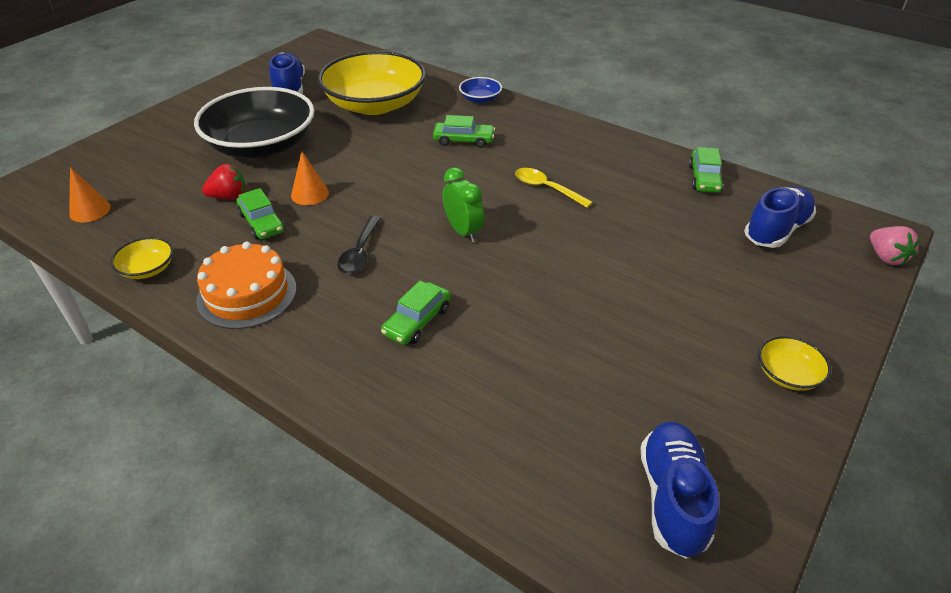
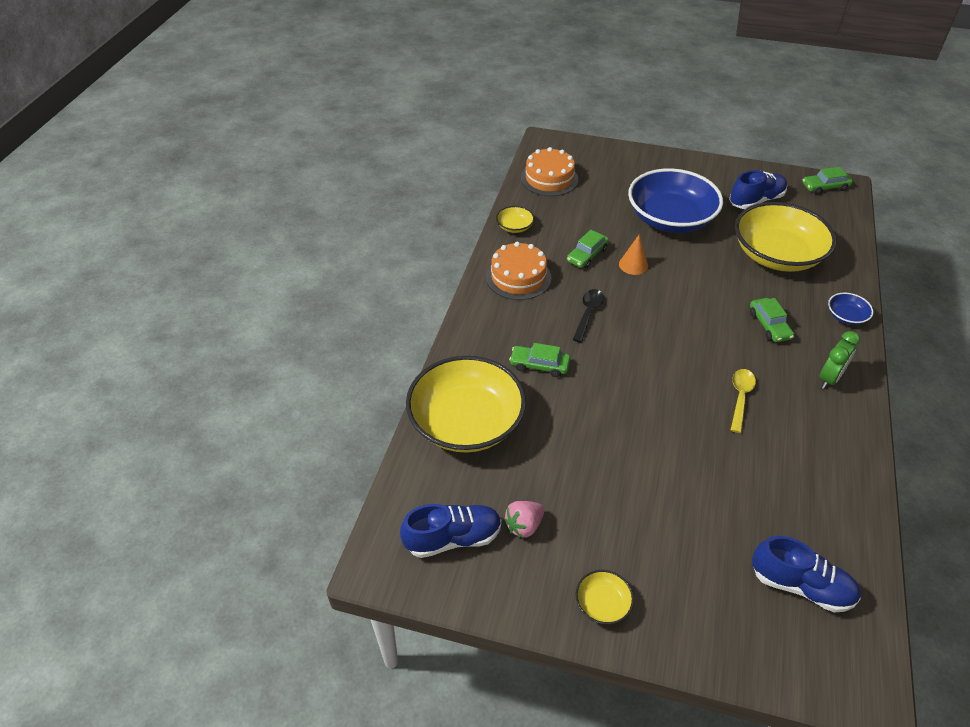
camera: 70 degrees right, 5 degrees up
(90, 210) = (549, 178): orange cone -> orange cake
(229, 197) = (603, 228): red strawberry -> none
(262, 146) = (670, 218): black bowl -> blue bowl
(360, 252) = (588, 313): black spoon -> black spoon turned 120 degrees clockwise
(463, 231) = (647, 361): green clock -> green clock (829, 378)
(477, 425) = (466, 422): none -> yellow bowl
(704, 178) = (847, 515): green car -> green car (825, 187)
(886, 257) = (821, 691): pink strawberry -> pink strawberry (524, 525)

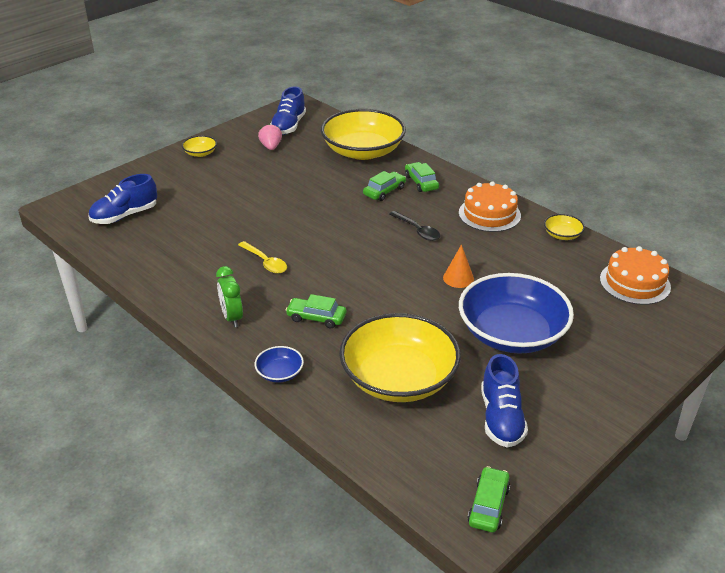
camera: 120 degrees right, 10 degrees down
(587, 255) = (492, 258): green car -> green car (421, 182)

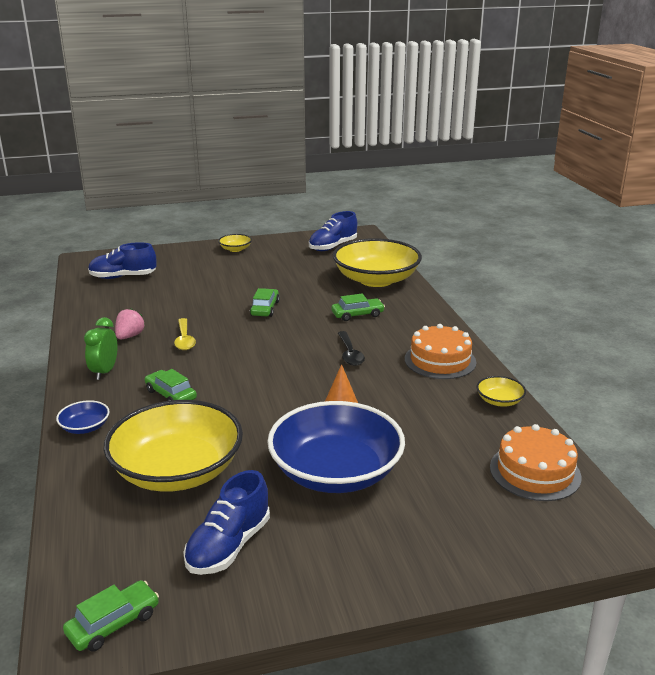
camera: 30 degrees right, 10 degrees down
(271, 147) = (298, 258): pink strawberry -> pink strawberry (129, 336)
(421, 182) = (402, 317): green car -> green car (265, 308)

